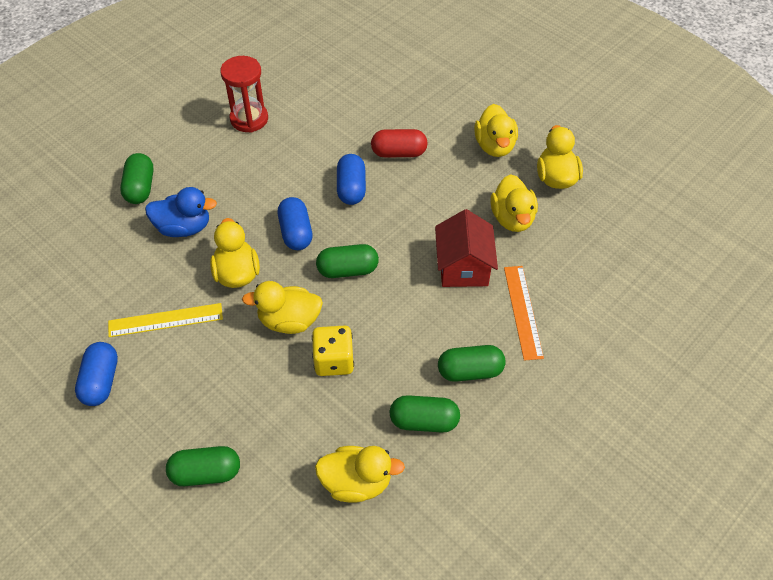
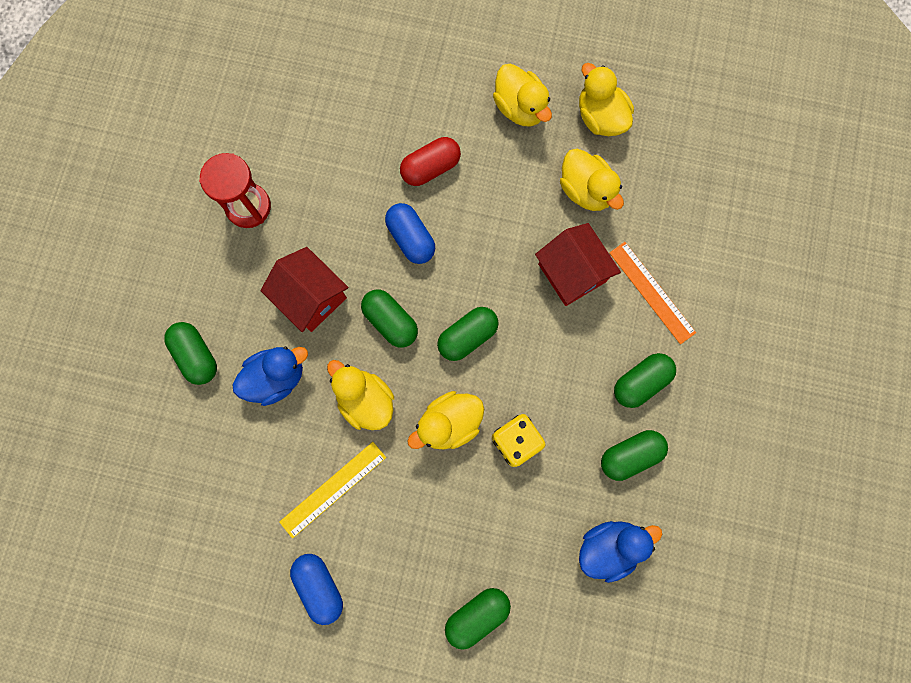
camera: 30 degrees left, 25 degrees up
(249, 191) = (311, 297): none -> red house
(296, 232) = (390, 321): blue capsule -> green capsule
(356, 483) = (609, 547): yellow duck -> blue duck

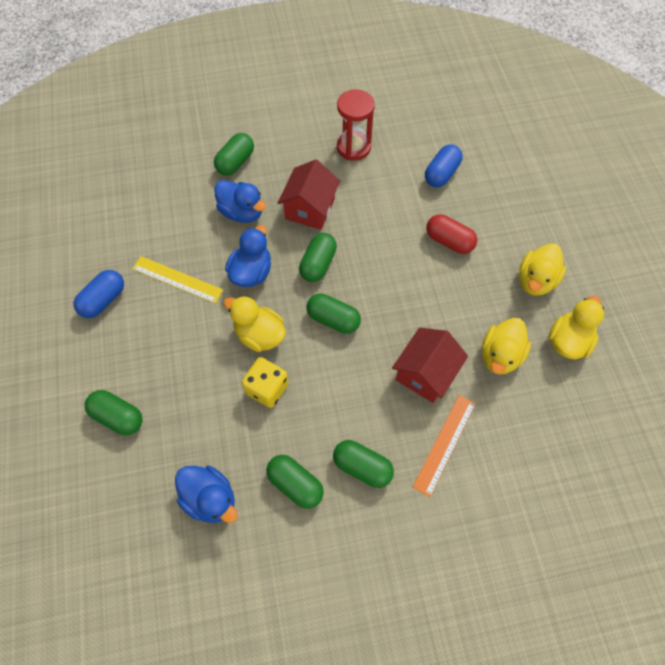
camera: 65 degrees right, 15 degrees down
(365, 400) = (251, 272): yellow duck -> blue duck
(411, 238) = (388, 251): blue capsule -> blue capsule (441, 174)

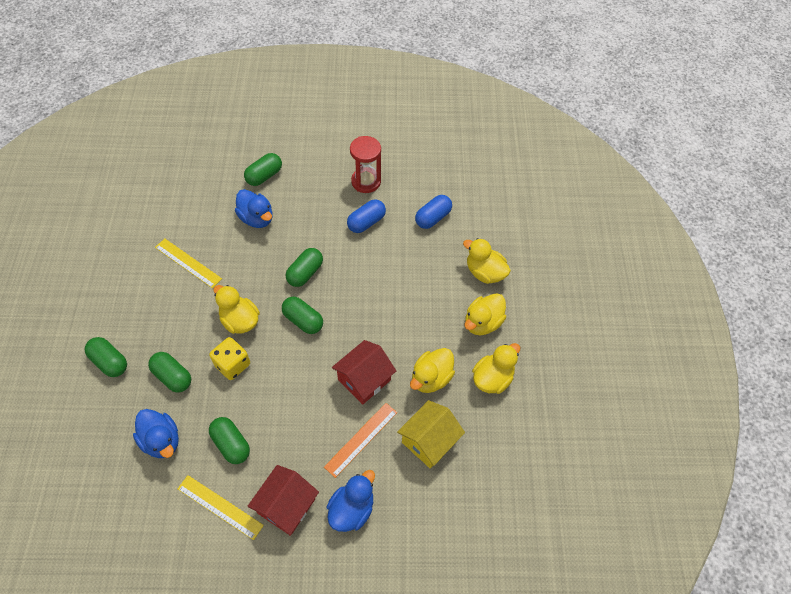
camera: 10 degrees right, 5 degrees down
(104, 300) = (125, 268): blue capsule -> blue capsule (366, 222)
(251, 272) = (249, 269): blue duck -> blue duck (352, 509)
(305, 563) = (220, 507): none -> yellow ruler
(310, 209) = (313, 226): red house -> red house (286, 506)
(362, 467) = (288, 442): green capsule -> green capsule (172, 377)
(449, 241) = (420, 275): red capsule -> none
(519, 224) = (484, 272): none -> yellow duck
(522, 429) = (429, 441): none -> yellow house

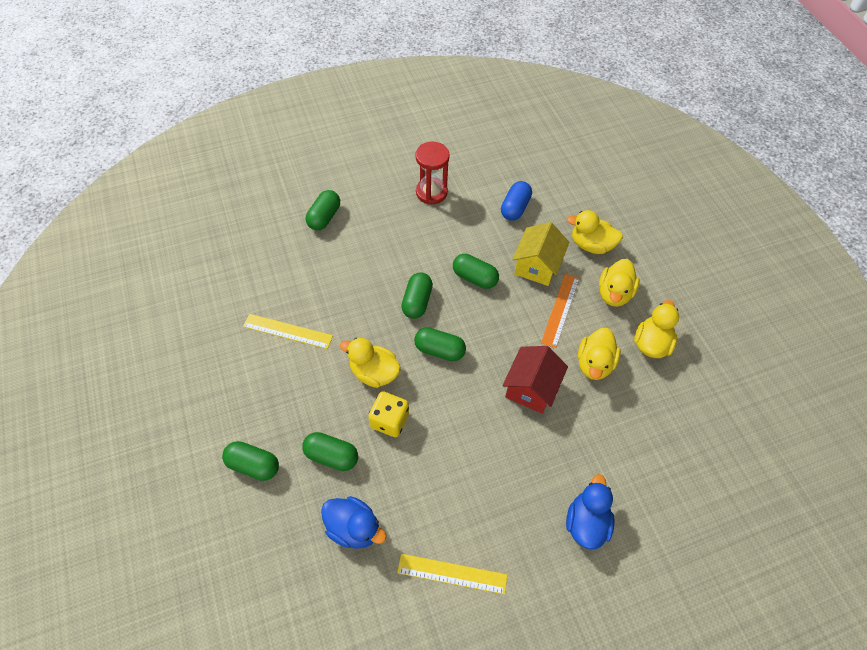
camera: 20 degrees left, 0 degrees up
(231, 444) = (430, 503): green capsule -> green capsule (474, 278)
(256, 218) = (338, 262): blue duck -> none
(286, 506) = (520, 545): red house -> none
(361, 439) = (559, 448): orange ruler -> orange ruler (560, 309)
(366, 222) = (452, 232): blue capsule -> none
(429, 441) = (624, 426): yellow house -> yellow house (537, 266)

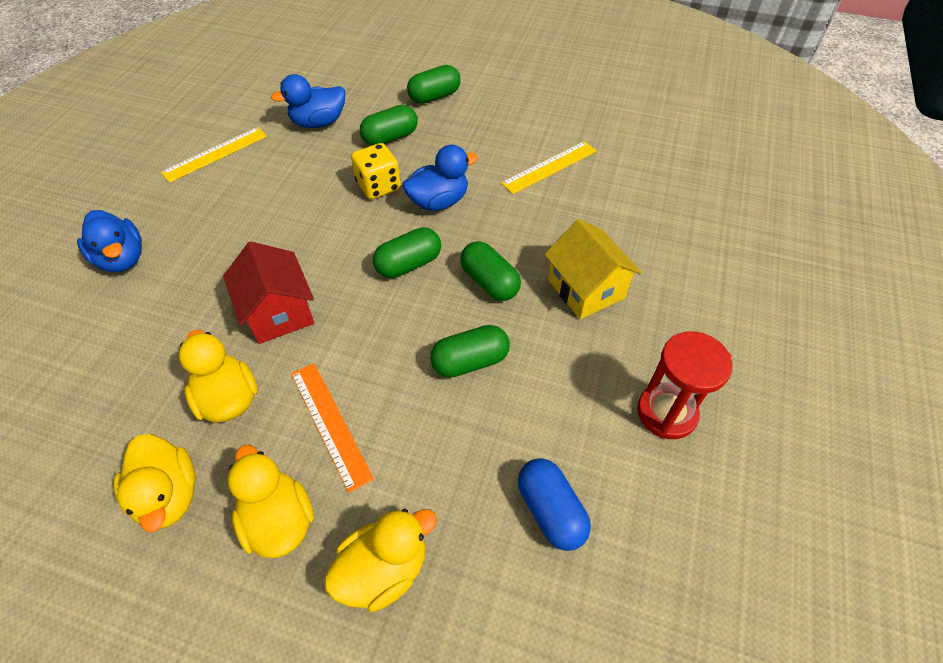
camera: 130 degrees right, 5 degrees down
(324, 217) = (698, 268): green capsule -> none
(374, 372) = (439, 201): yellow duck -> blue duck
(537, 266) = (420, 452): yellow house -> yellow house (586, 289)

